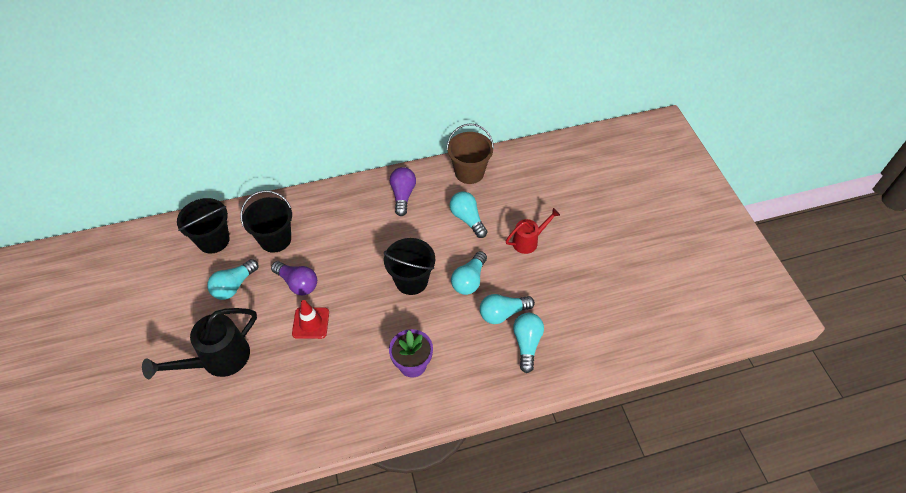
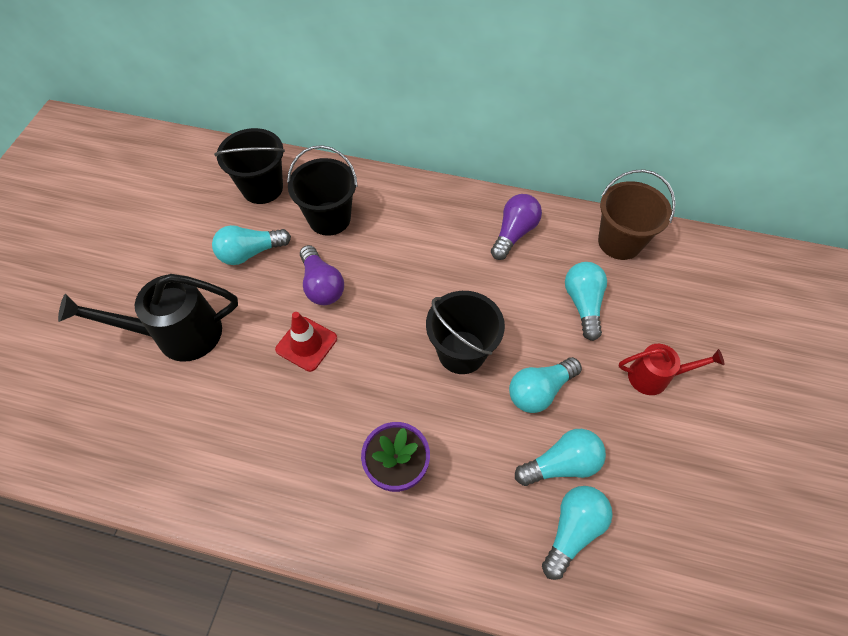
camera: 30 degrees right, 5 degrees up
(503, 313) = (561, 464): turquoise light bulb -> turquoise light bulb turned 150 degrees clockwise

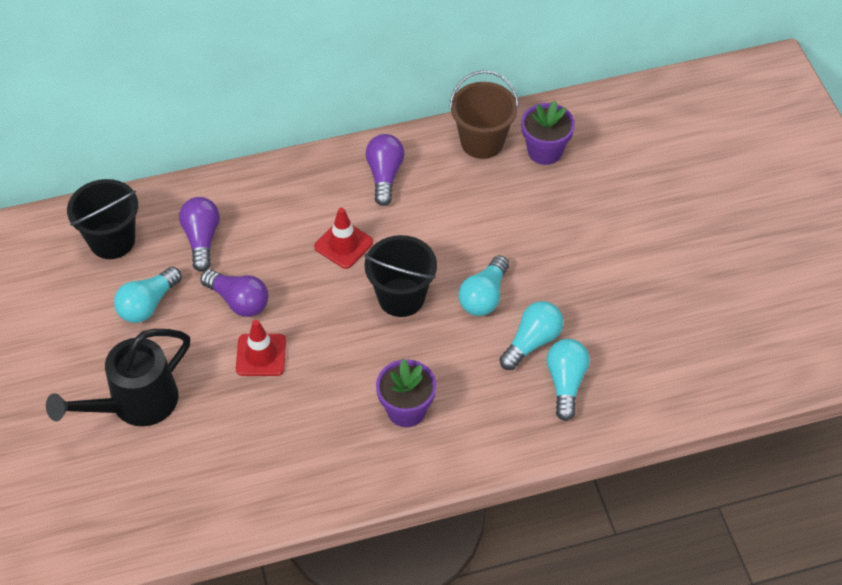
camera: 30 degrees left, 5 degrees down
(329, 218) = (202, 239): black bucket -> purple light bulb
(441, 278) = (343, 244): none -> red traffic cone
(583, 304) = (480, 210): turquoise light bulb -> none
(655, 377) = (569, 242): red watering can -> none
(675, 276) = (545, 151): none -> purple flower pot

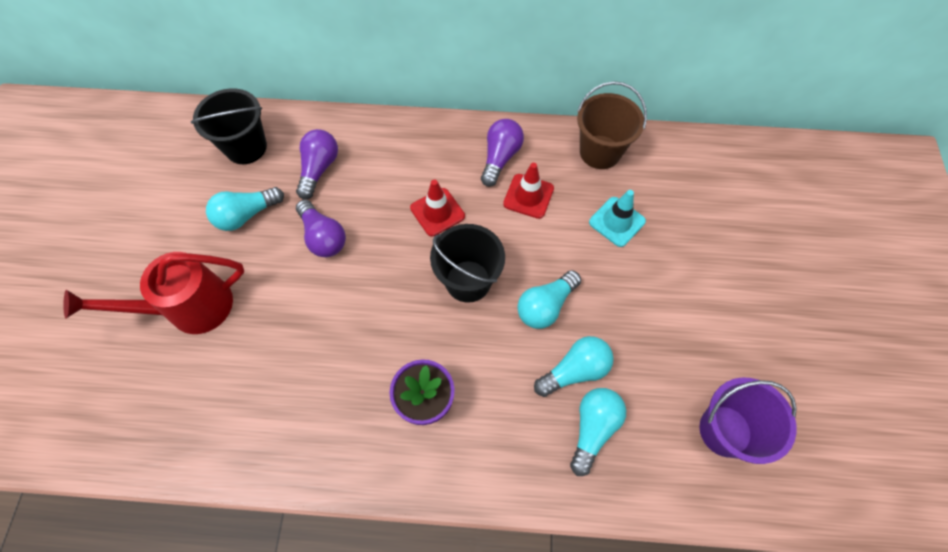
camera: 20 degrees right, 10 degrees up
(135, 404) = (189, 308): black watering can -> red watering can
(261, 355) = (318, 297): red traffic cone -> red traffic cone (528, 196)
(522, 202) = (617, 222): none -> turquoise traffic cone
(545, 151) = (655, 178): purple flower pot -> none
(680, 348) = (725, 430): none -> purple bucket

